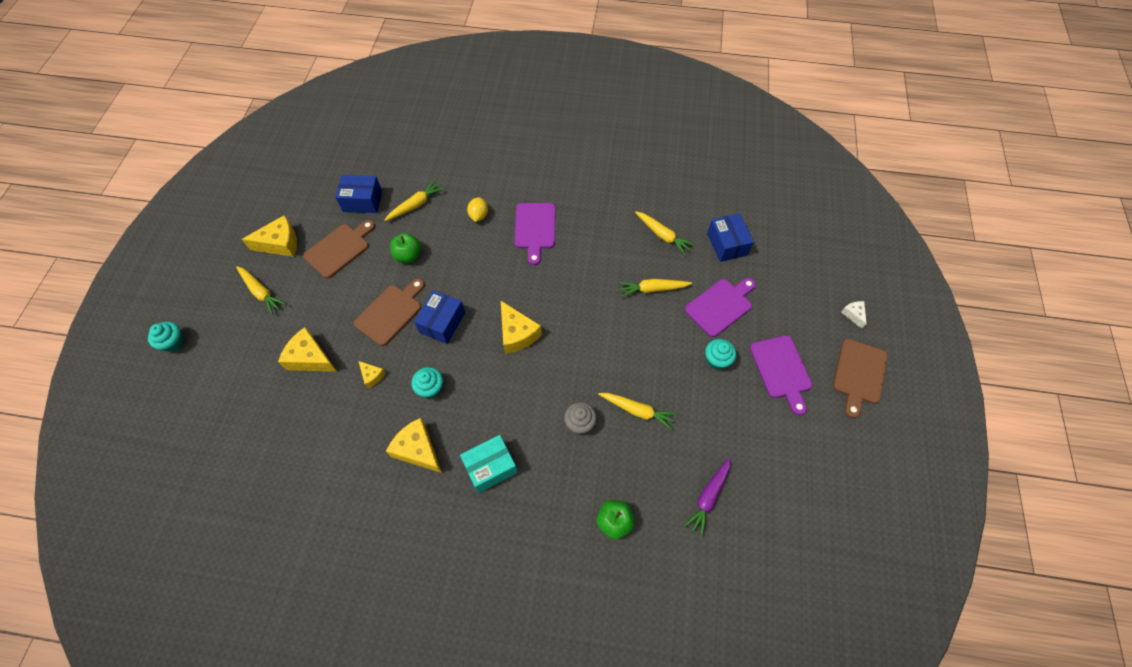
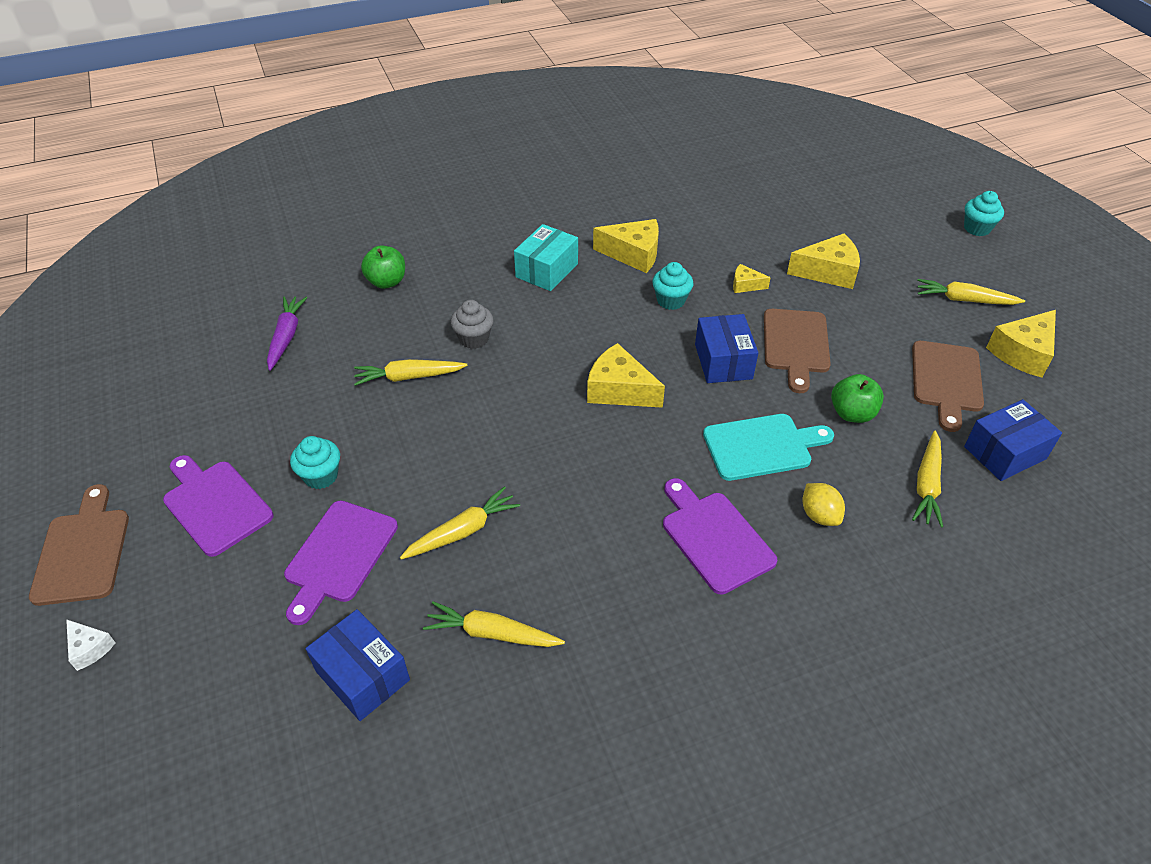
camera: 150 degrees right, 15 degrees down
(471, 261) = (762, 446): none -> turquoise cutting board

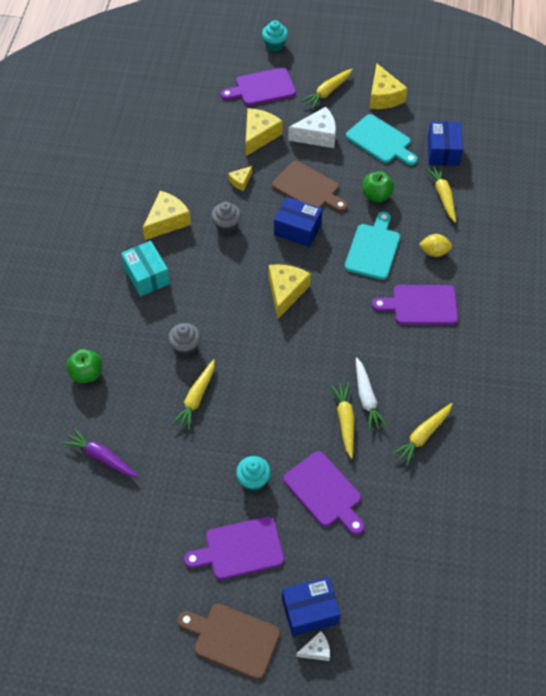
camera: 60 degrees left, 10 degrees up
(362, 675) = (415, 509): blue box -> blue box (310, 611)
(514, 540) = (366, 398): none -> white carrot
(619, 390) = (285, 292): yellow cheese -> yellow cheese turned 135 degrees clockwise
(671, 300) = (226, 226): turquoise cupcake -> grey cupcake
(885, 319) = (317, 135): none -> white cheese
(901, 245) = (262, 88): none -> purple cutting board
(927, 485) = (443, 196): yellow carrot -> yellow carrot turned 150 degrees counterclockwise
(946, 380) = (380, 141): brown cutting board -> turquoise cutting board

